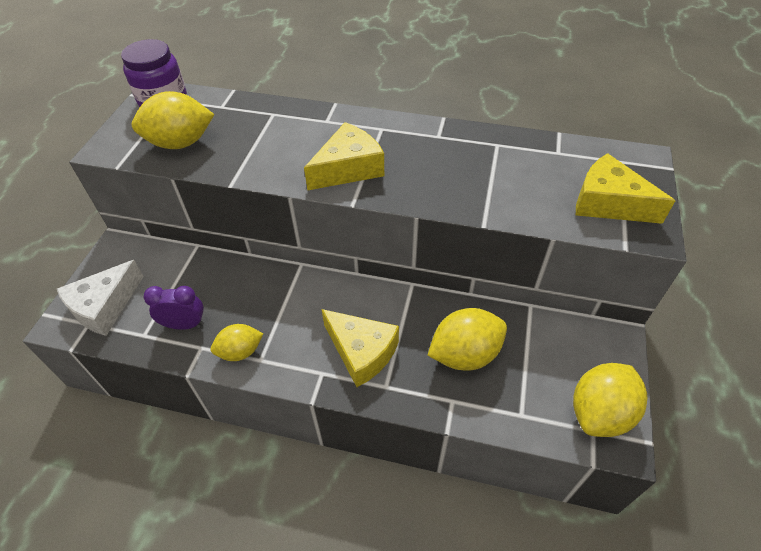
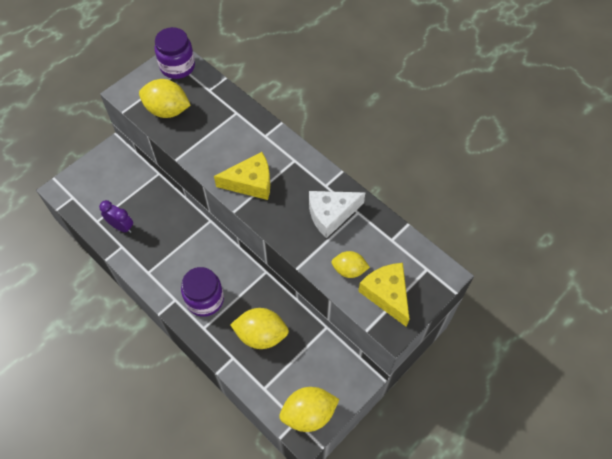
camera: 30 degrees right, 10 degrees up
(104, 306) = (86, 190): white cheese -> white cheese (331, 214)
(240, 351) = (140, 261): yellow lemon -> yellow lemon (349, 270)
(361, 352) = (205, 299): yellow cheese -> purple jar

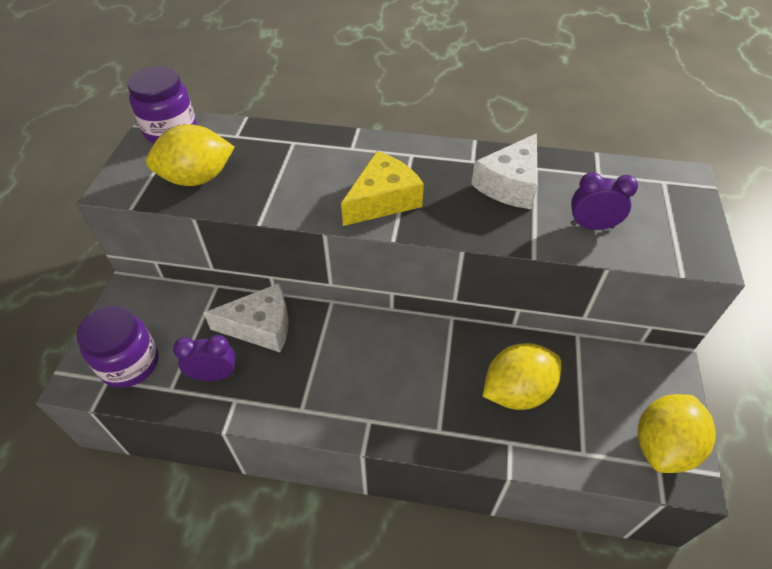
camera: 35 degrees left, 10 degrees down
(162, 213) = (260, 326): none -> white cheese
(205, 299) = (408, 394): purple jar -> purple jar (130, 363)
(349, 270) = (591, 226): yellow lemon -> purple clock
(387, 294) = (657, 227): yellow cheese -> none

